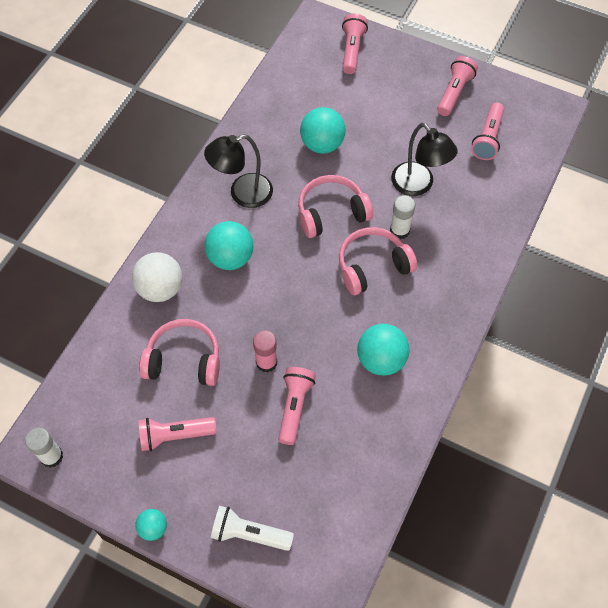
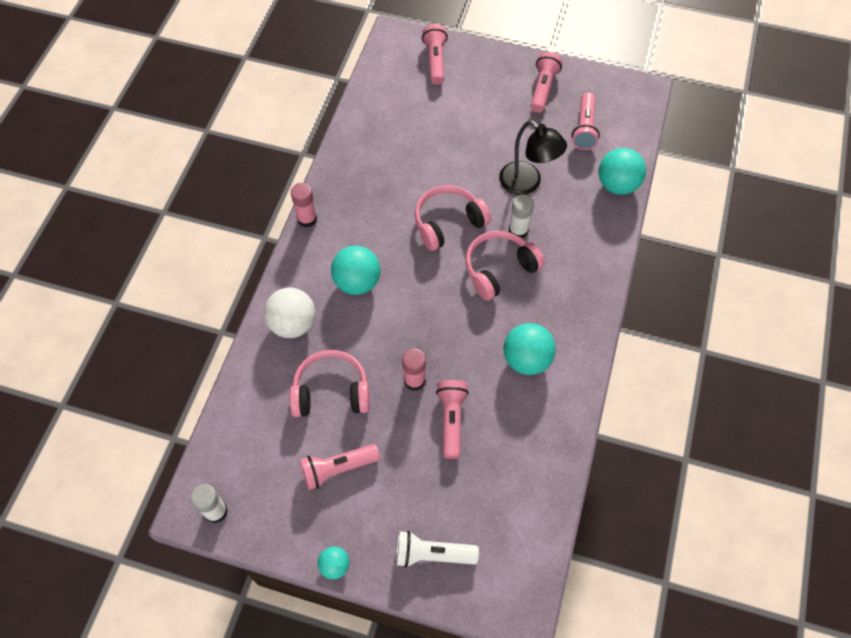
camera: 10 degrees left, 0 degrees up
(194, 189) = (307, 219): none -> pink glue stick
(242, 194) = (356, 217): black lamp -> none
(322, 144) = (425, 157): turquoise ball -> turquoise ball (617, 185)

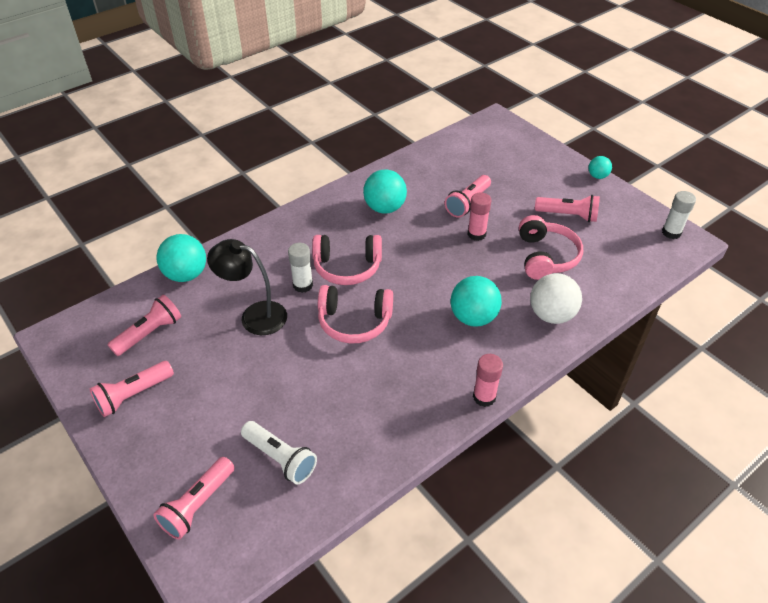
camera: 145 degrees left, 15 degrees down
(331, 391) = (546, 257): pink headphones -> pink headphones turned 120 degrees counterclockwise
(432, 554) = (531, 156): white flashlight -> white flashlight (280, 458)
(527, 184) = (254, 316): black lamp -> black lamp turned 60 degrees counterclockwise

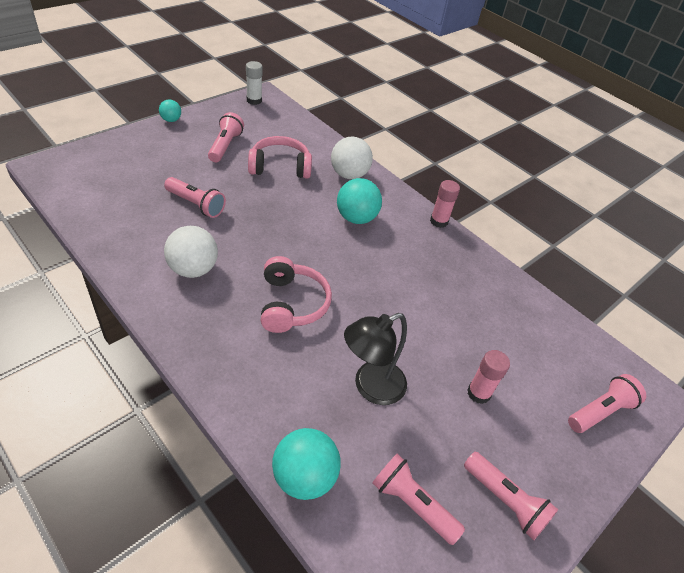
camera: 100 degrees left, 0 degrees up
(198, 505) = (600, 411): pink flashlight -> pink flashlight turned 60 degrees counterclockwise
(254, 316) = (370, 387): black lamp -> black lamp turned 45 degrees clockwise
(280, 458) = (534, 351): white flashlight -> none
(303, 285) = (320, 343): white glue stick -> none
(354, 322) = (370, 299): pink headphones -> none
(385, 208) = (193, 269): turquoise ball -> white ball
(476, 234) = (246, 204): pink glue stick -> pink glue stick (478, 393)

